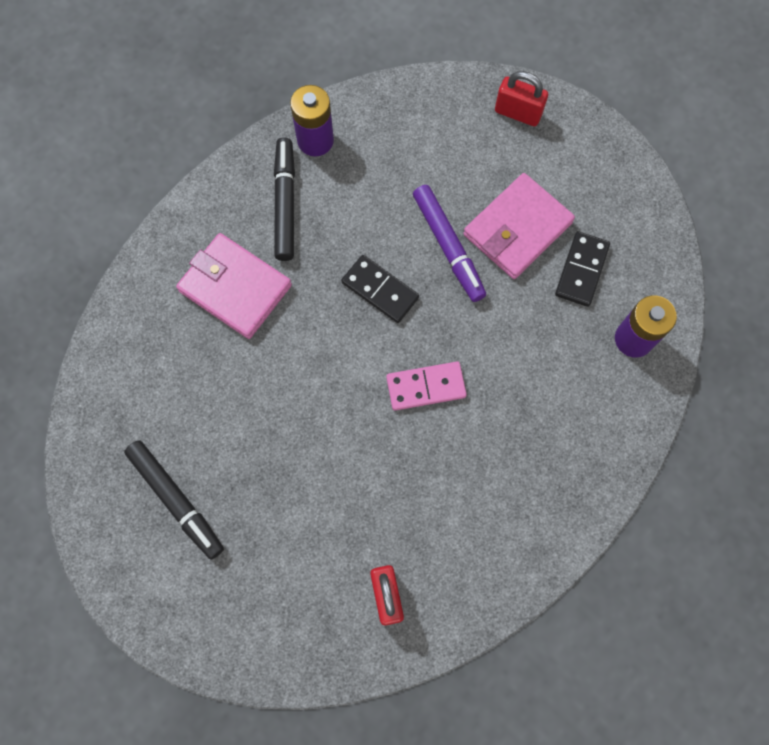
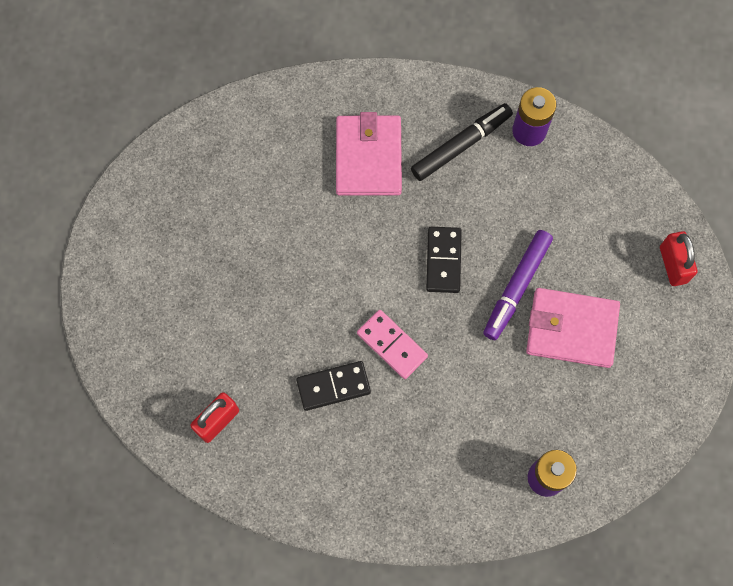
camera: 55 degrees right, 0 degrees up
(176, 500) = (186, 229): black marker -> none
(581, 270) = (574, 401): black domino -> black domino (333, 386)

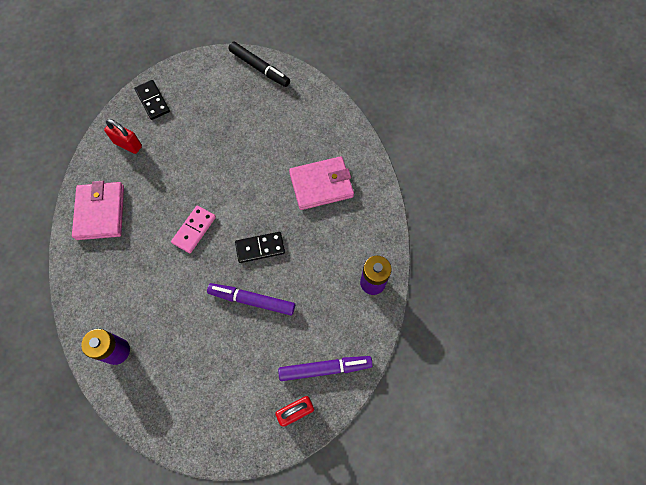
camera: 75 degrees right, 5 degrees down
(333, 386) = (160, 202): black domino -> black domino (152, 101)
(461, 145) = (347, 240): black marker -> black marker (259, 68)
(571, 329) = (229, 345): pink wallet -> pink wallet (100, 212)
(627, 217) = (325, 368): none -> purple marker

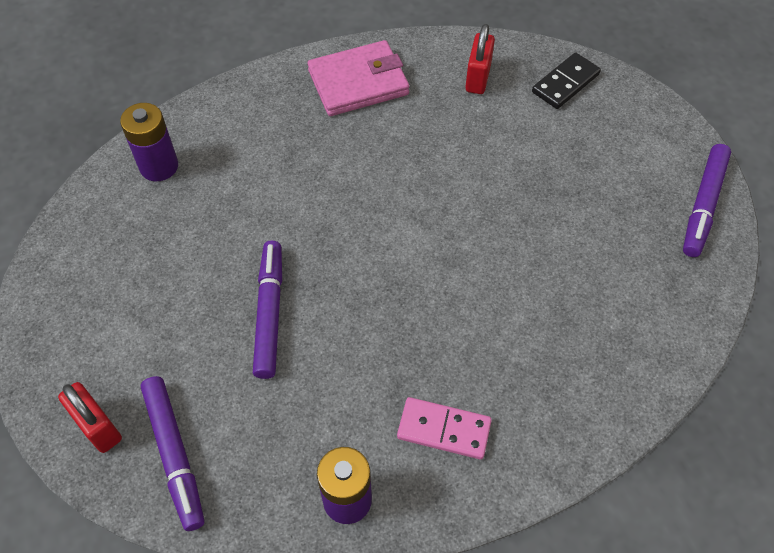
camera: 75 degrees right, 10 degrees down
(194, 230) = (366, 201): pink domino -> pink domino (444, 430)
(259, 68) = (703, 205): black marker -> purple marker
(260, 248) = (362, 300): black domino -> none
(321, 185) = (512, 364): pink wallet -> none

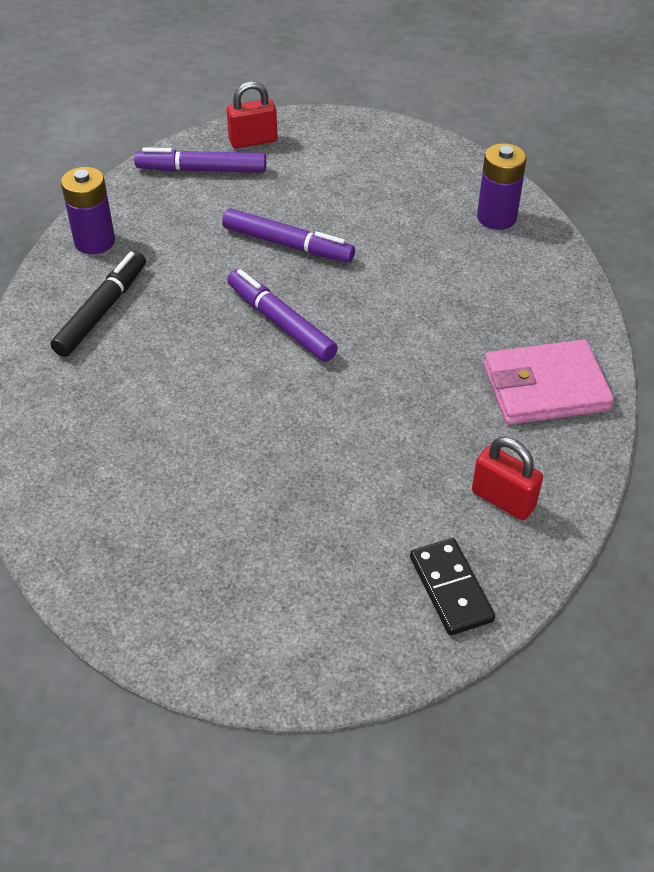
camera: 115 degrees right, 10 degrees down
(358, 83) = (545, 387): pink wallet -> pink wallet turned 75 degrees clockwise
(444, 430) = (102, 311): pink domino -> black marker
(703, 205) = (179, 635): purple marker -> purple marker (280, 323)

